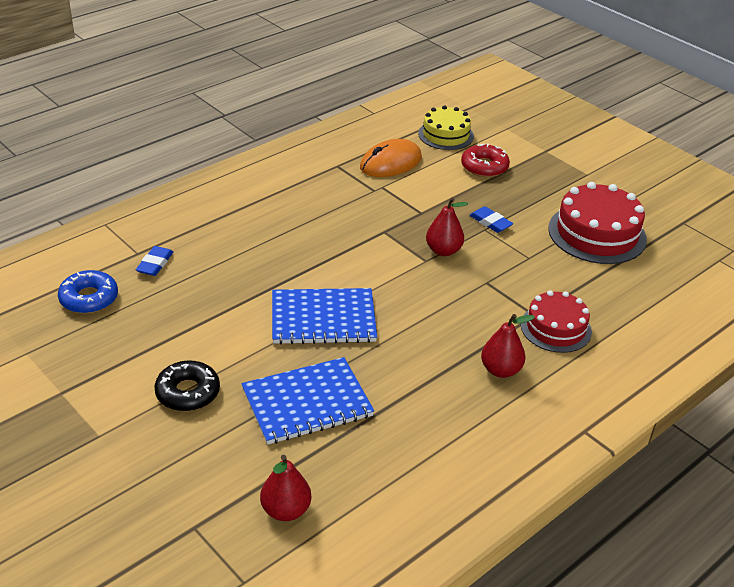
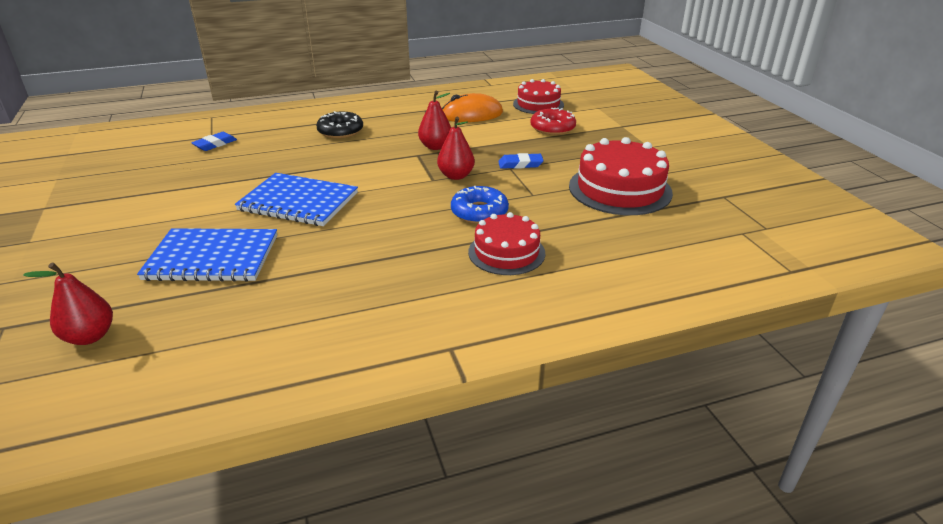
camera: 25 degrees right, 5 degrees down
(89, 298) = (142, 156): blue donut -> blue donut (479, 212)
(188, 392) = (130, 228): black donut -> black donut (340, 131)
(446, 135) = (538, 104): yellow cake -> red cake
(490, 222) = (520, 164): blue eraser -> blue eraser turned 75 degrees counterclockwise
(500, 370) = (416, 274): red pear -> red pear (435, 147)

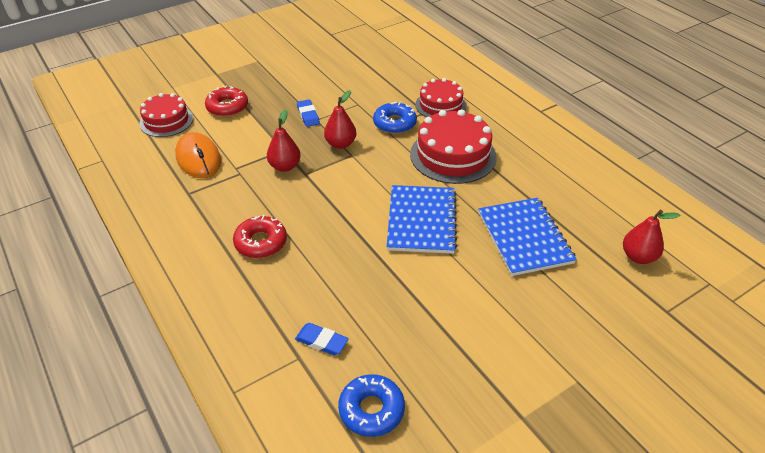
camera: 105 degrees left, 10 degrees up
(137, 154) = (371, 410): none -> blue donut
(340, 131) = (261, 242): black donut -> red donut
(620, 189) = (335, 70): red cake -> red cake (453, 155)

